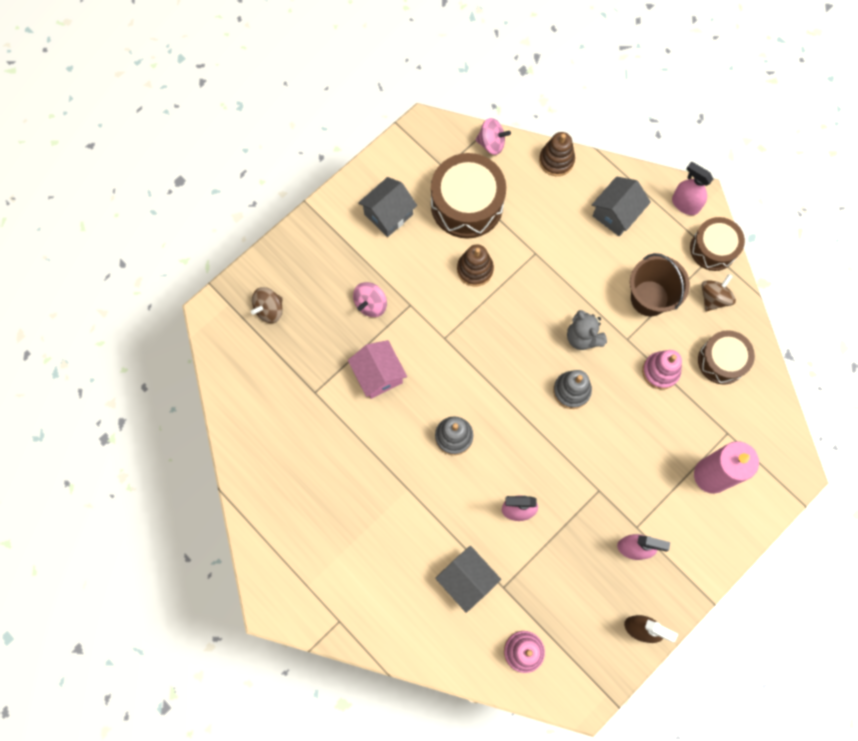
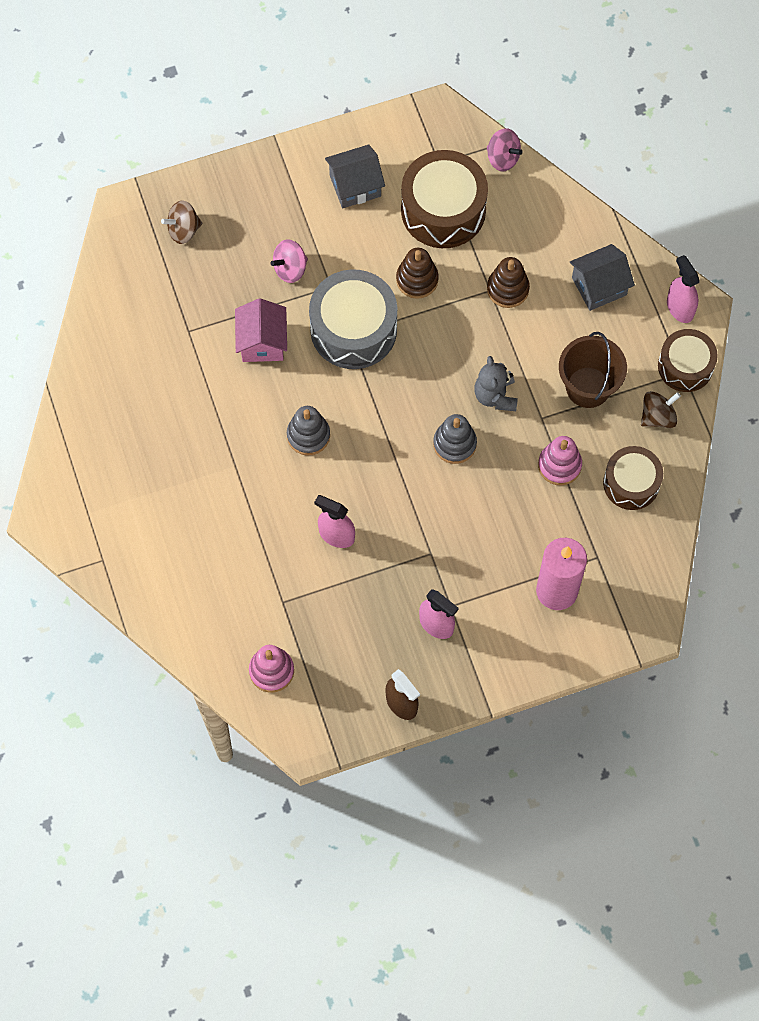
camera: 25 degrees right, 5 degrees down
(445, 332) = (353, 329): none -> grey drum
(467, 580) = (250, 578): grey house -> none
(556, 160) = (563, 204): brown stacking toy -> brown stacking toy (507, 289)

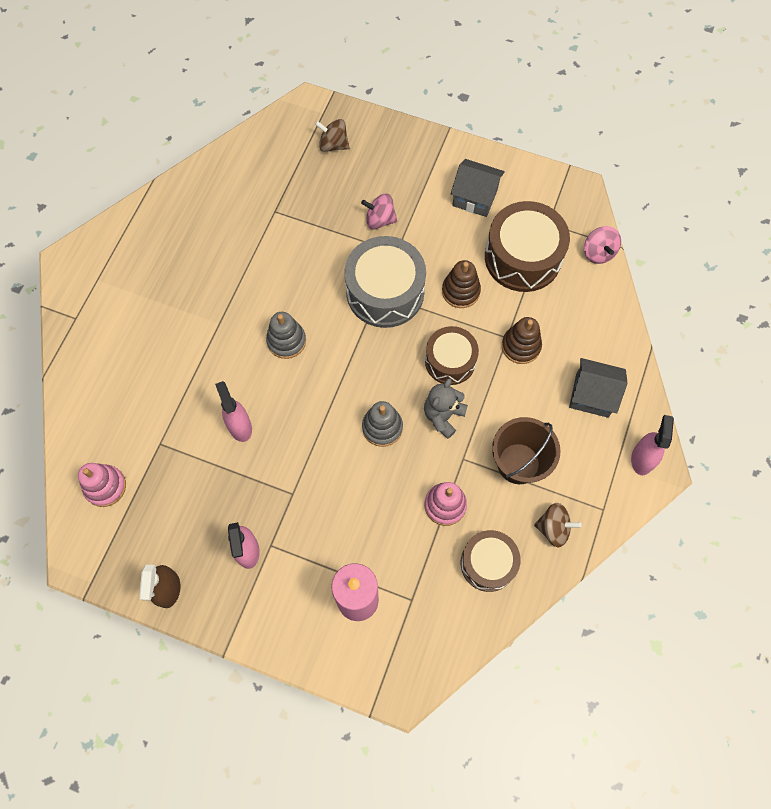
camera: 40 degrees right, 0 degrees up
(262, 342) = (315, 254): pink house -> none
(685, 366) = (608, 506): brown drum -> brown drum (450, 361)

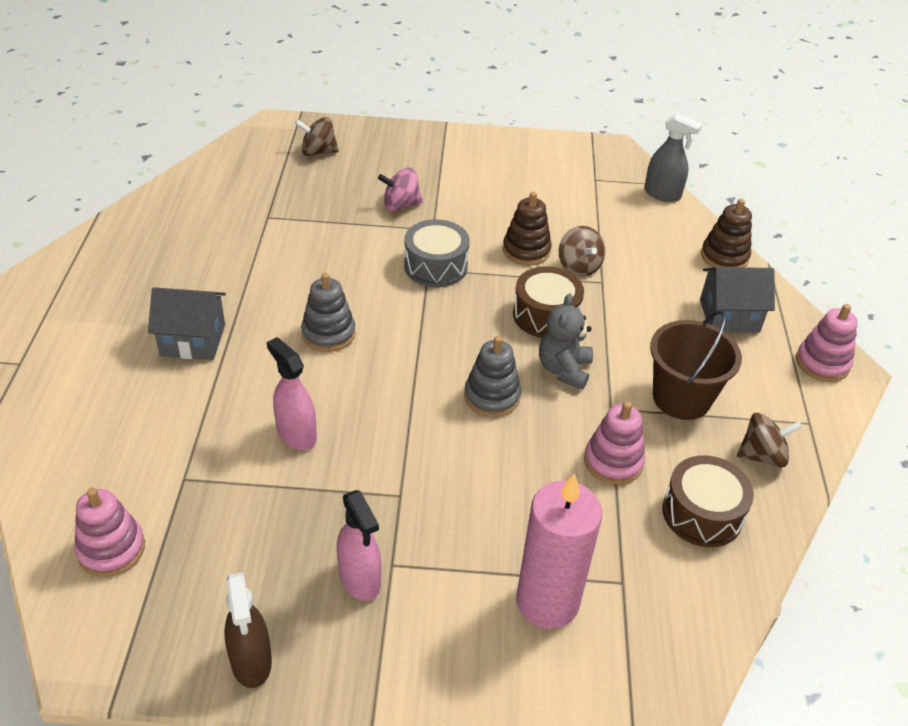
camera: 20 degrees left, 25 degrees down
(385, 292) = (435, 266): grey drum -> grey drum, size x0.63
(475, 197) = (502, 171): grey house -> grey house (193, 340)
(495, 318) = (579, 267): none -> brown spinning top
(521, 346) = (622, 287): brown stacking toy -> brown stacking toy (724, 257)
(522, 257) = (582, 211): brown drum -> none
(598, 252) = (662, 194): pink spinning top -> grey spray bottle
(642, 458) = (822, 363): pink spray bottle -> pink stacking toy

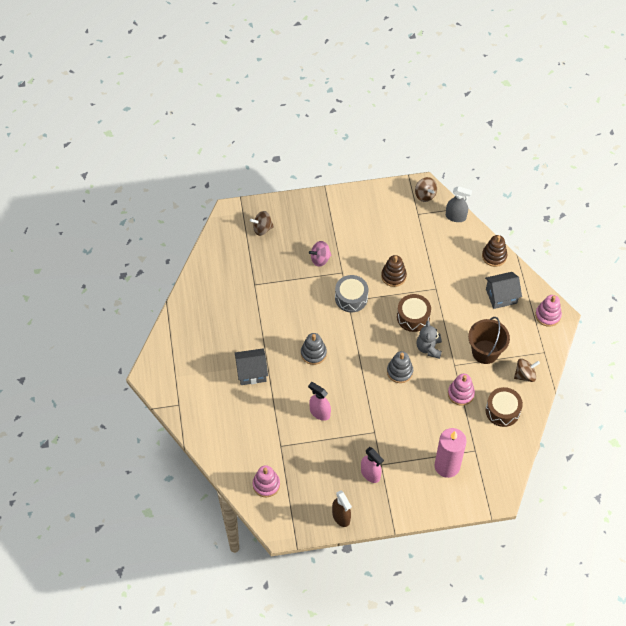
camera: 10 degrees left, 15 degrees up
(579, 267) = (422, 281): brown spinning top -> brown spinning top (425, 195)

